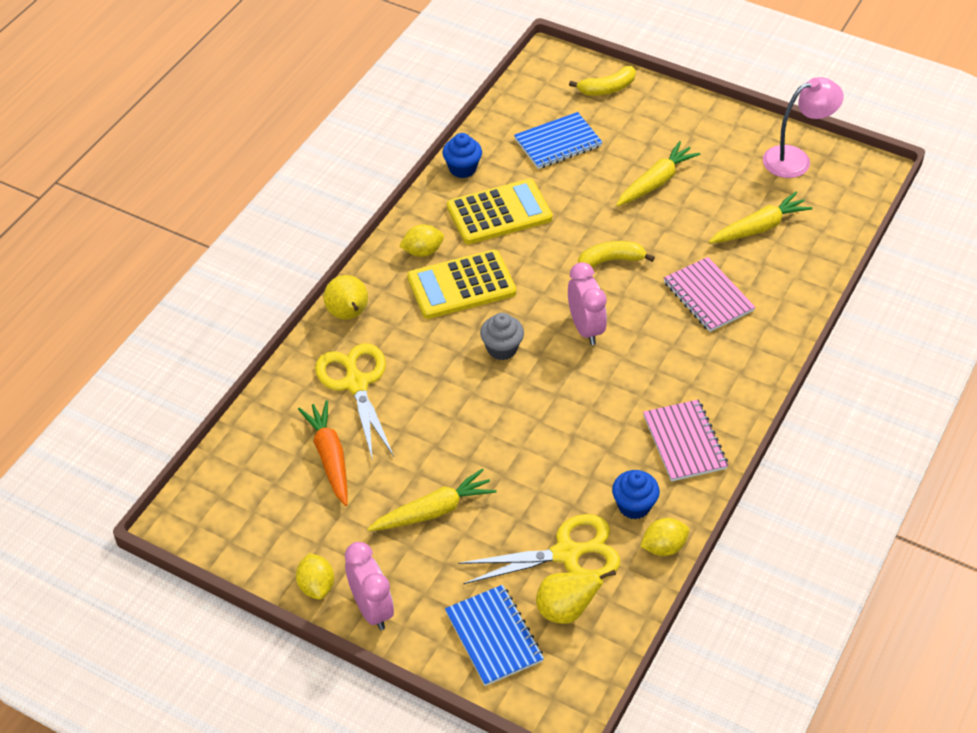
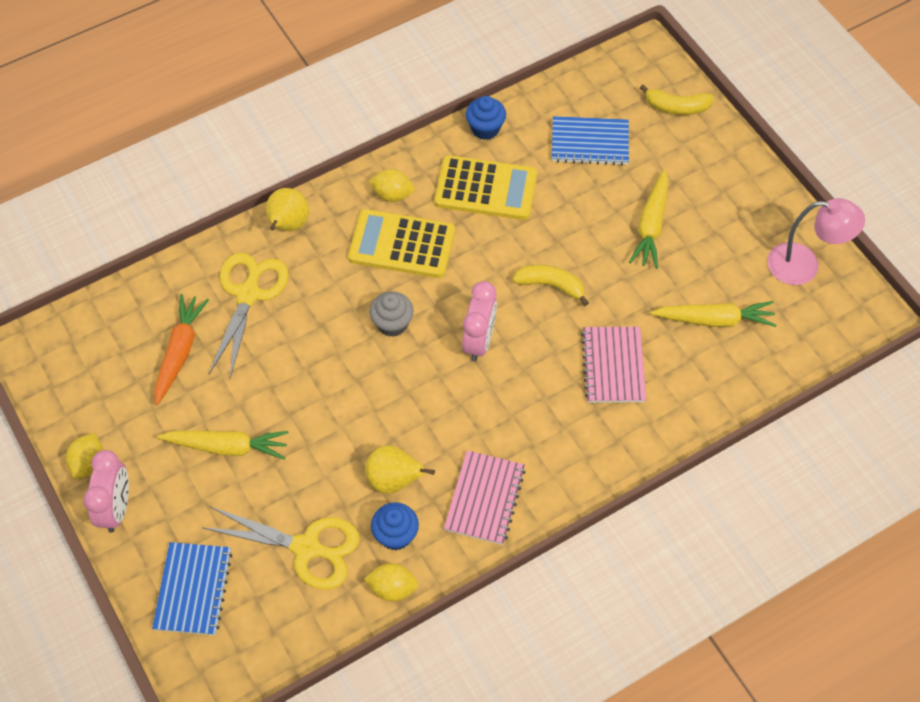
camera: 30 degrees right, 10 degrees up
(566, 610) = (268, 600): yellow pear -> yellow pear (394, 481)
(656, 182) = (651, 225): yellow carrot -> yellow carrot turned 120 degrees clockwise

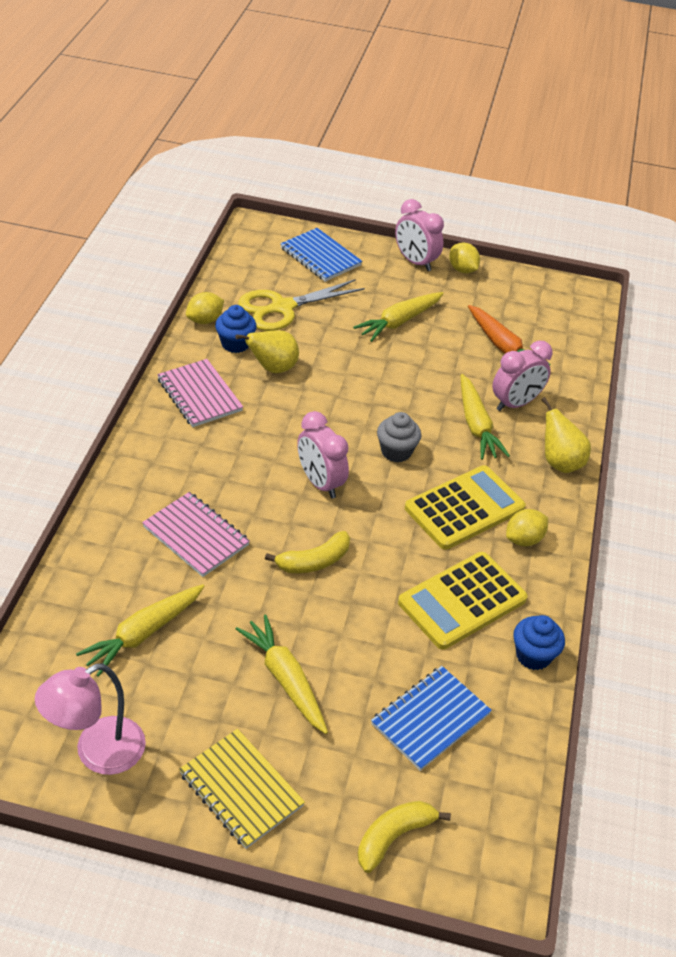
camera: 130 degrees right, 15 degrees down
(248, 294) = (515, 404): yellow scissors -> pink clock
(304, 299) = (476, 425): none -> yellow carrot
(737, 186) = (241, 790): none -> yellow notebook

